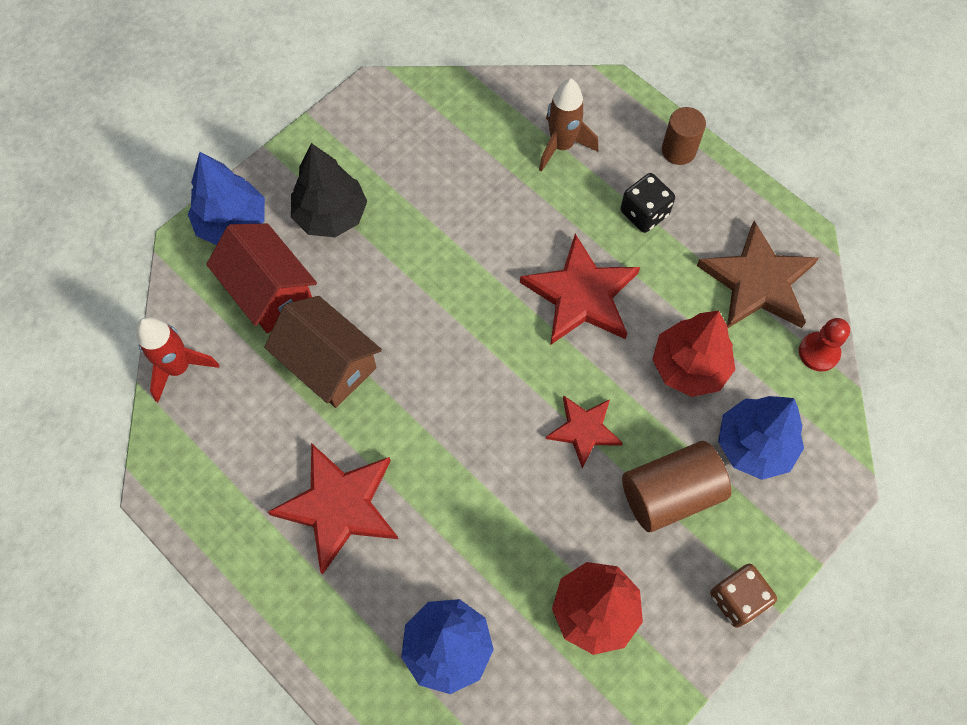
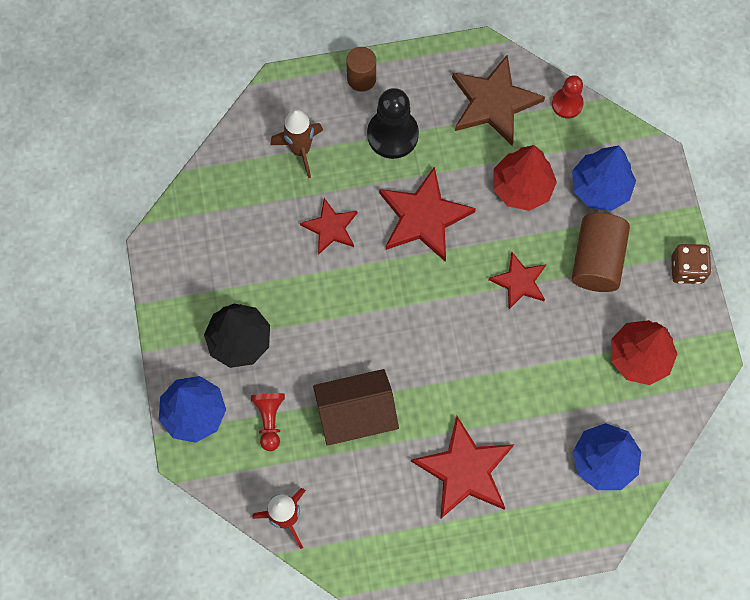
camera: 55 degrees left, 5 degrees up
(269, 291) = (269, 420): red house -> red pawn
(504, 220) = (330, 228): none -> red star
(644, 213) = (392, 135): black dice -> black pawn

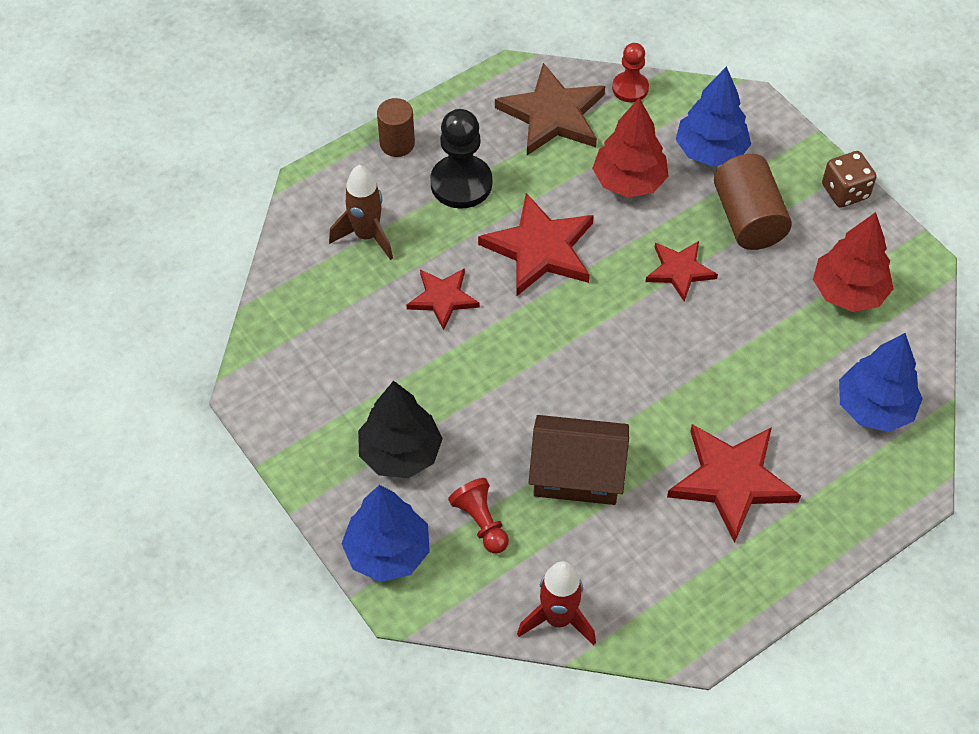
camera: 25 degrees left, 15 degrees down
(356, 414) = (577, 474): brown house -> brown house turned 45 degrees clockwise

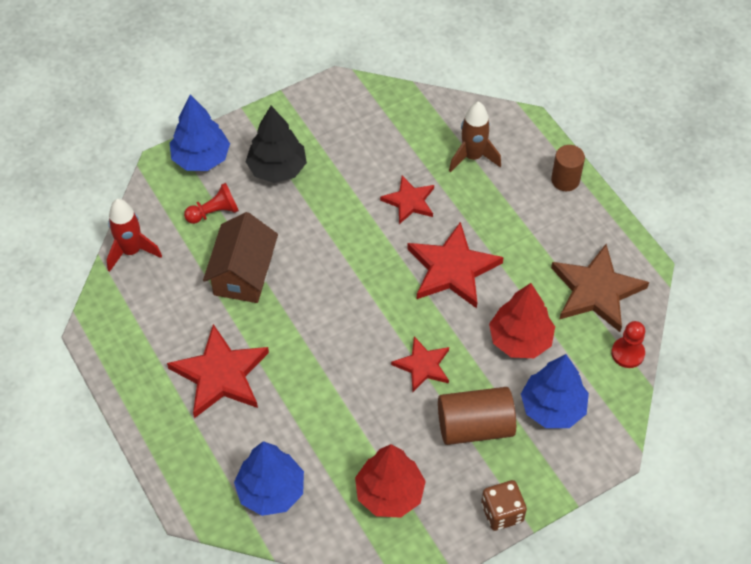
camera: 95 degrees right, 0 degrees up
(461, 183) = (522, 220): black pawn -> none

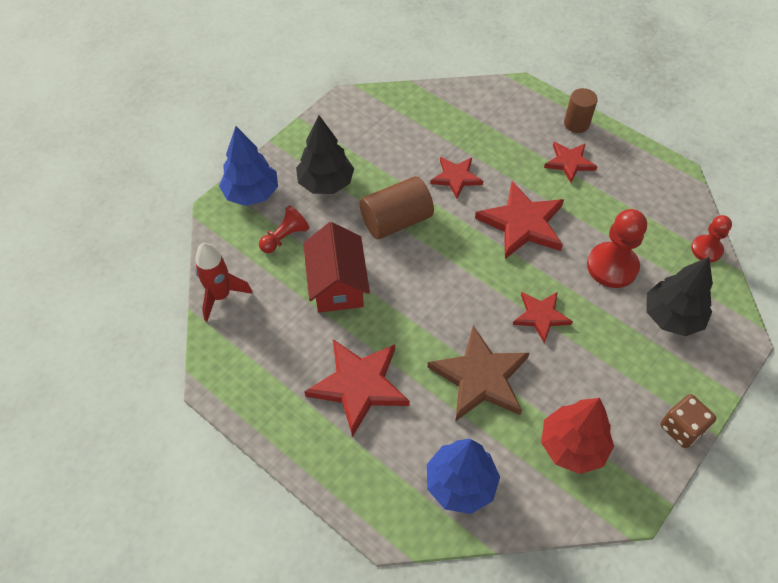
camera: 20 degrees left, 0 degrees up
(243, 274) = (337, 284): brown house -> red house
(472, 157) = (490, 126): brown rocket -> none
(475, 426) = (615, 356): brown cylinder -> brown cylinder (396, 221)
(520, 340) = (612, 266): red tree -> red pawn
(534, 220) = (569, 162): none -> red star
(552, 408) = (672, 317): blue tree -> black tree
(596, 291) = (651, 205): brown star -> brown star (480, 377)

